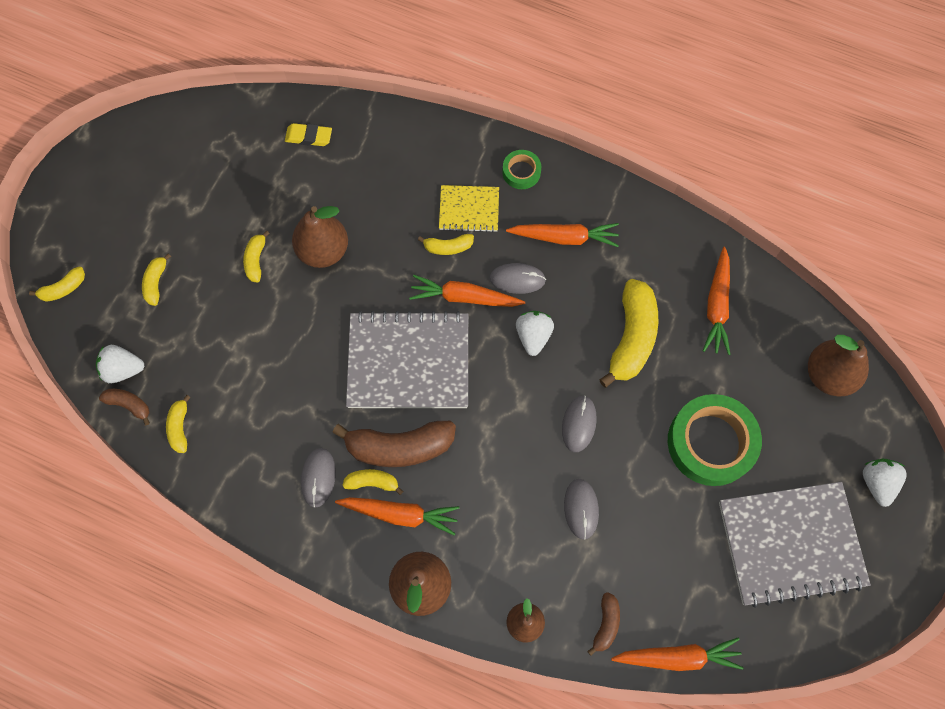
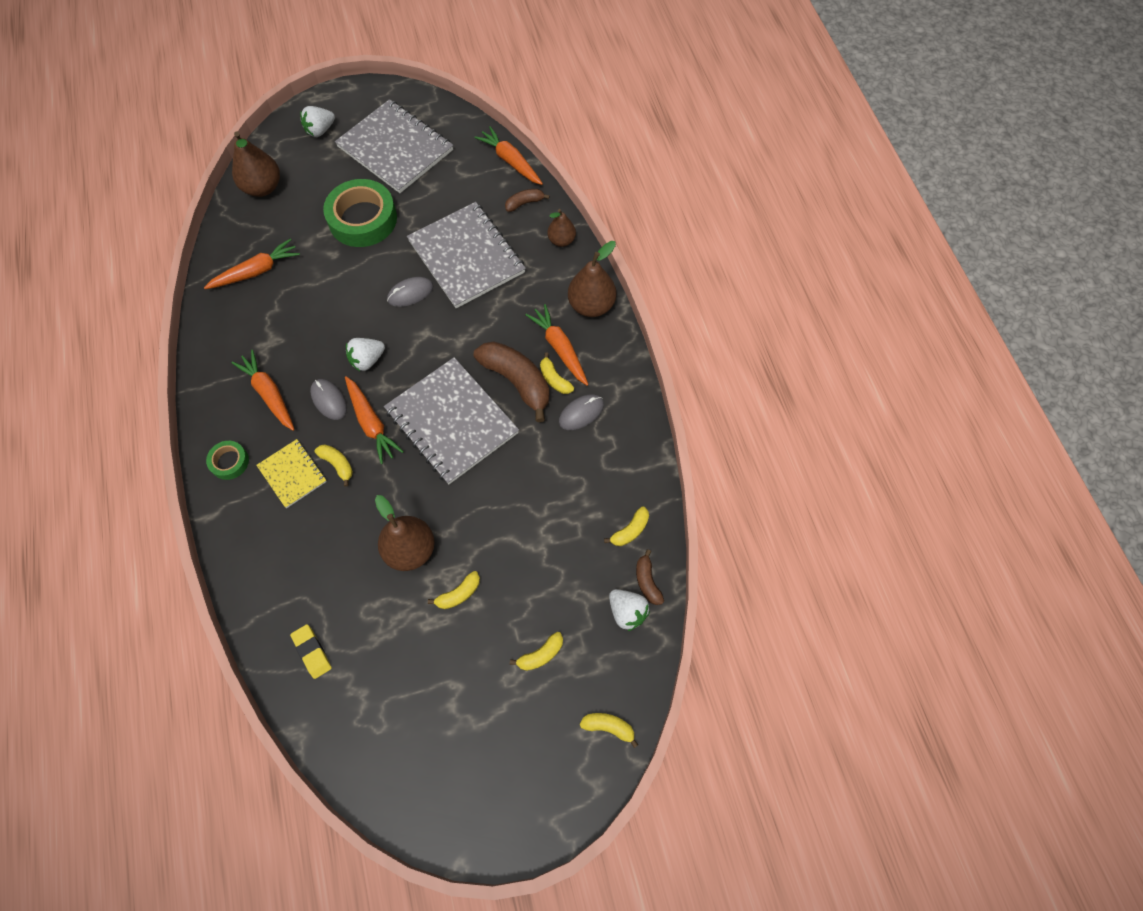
camera: 130 degrees left, 5 degrees down
(581, 509) = (466, 257): grey mouse -> grey notebook
(631, 337) = (321, 303): yellow banana -> none

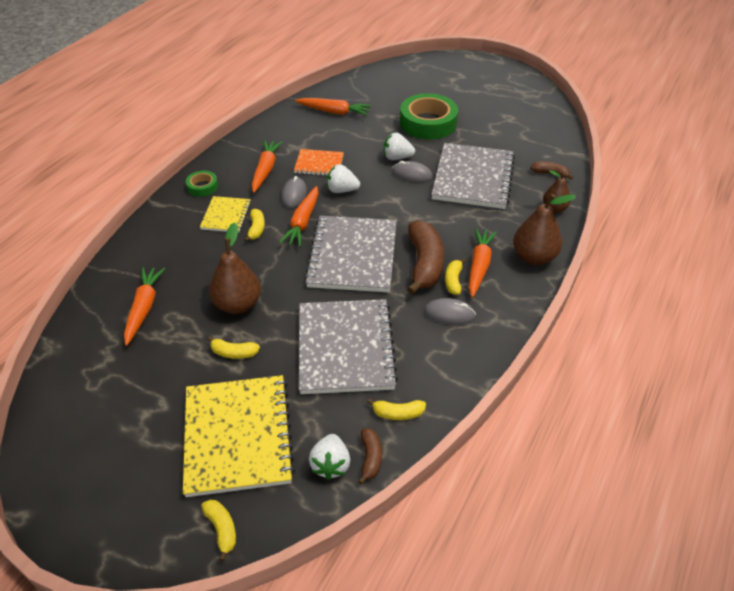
camera: 45 degrees right, 20 degrees down
(263, 187) = (387, 78): brown pear -> none
(312, 652) = (114, 312): yellow eraser -> none
(313, 347) = (319, 164): none -> orange notebook
(320, 130) = (455, 71): white strawberry -> white strawberry (397, 157)
(395, 149) = (492, 102): grey notebook -> grey notebook (345, 348)
(510, 161) = (566, 147): orange carrot -> orange carrot (144, 308)
(541, 655) = (237, 436): yellow banana -> yellow notebook
(647, 582) = (370, 458): brown banana -> brown banana turned 150 degrees clockwise

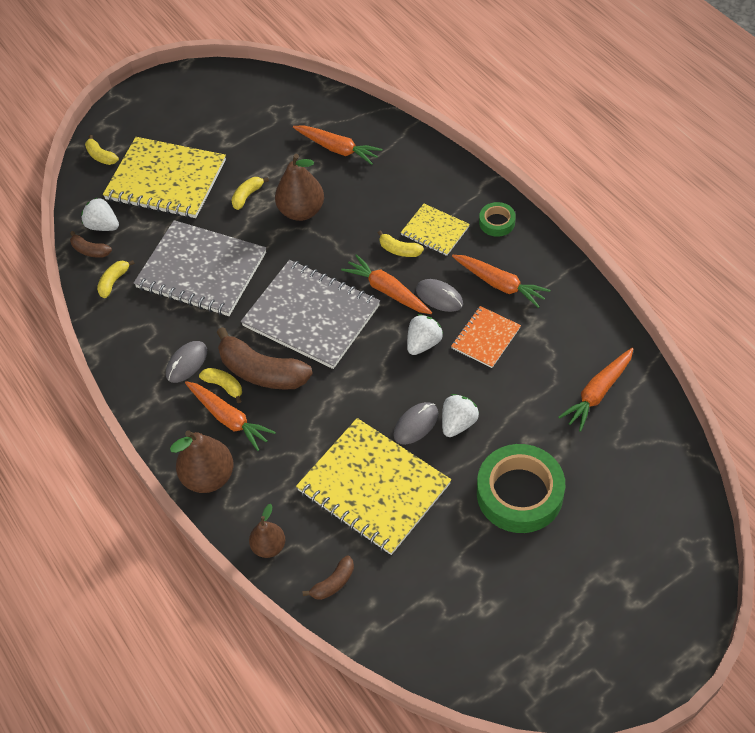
camera: 120 degrees right, 10 degrees up
(222, 529) = (101, 156): yellow banana -> yellow banana turned 45 degrees clockwise
(473, 178) = (373, 487): grey notebook -> yellow notebook

